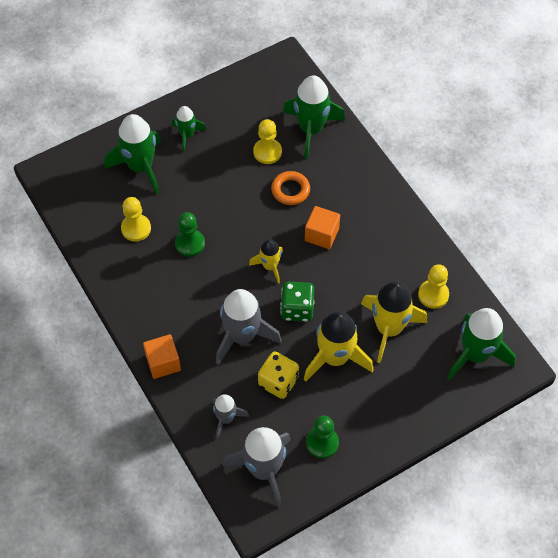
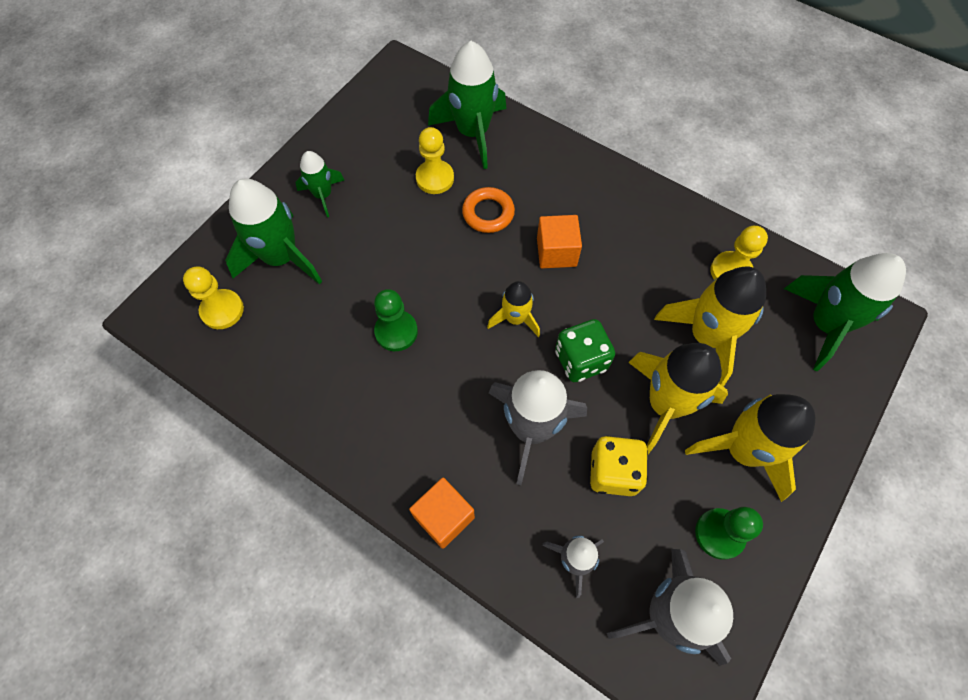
camera: 25 degrees left, 5 degrees up
(136, 228) = (313, 341): yellow pawn -> yellow pawn (222, 310)
(367, 405) = (743, 450): none -> yellow rocket

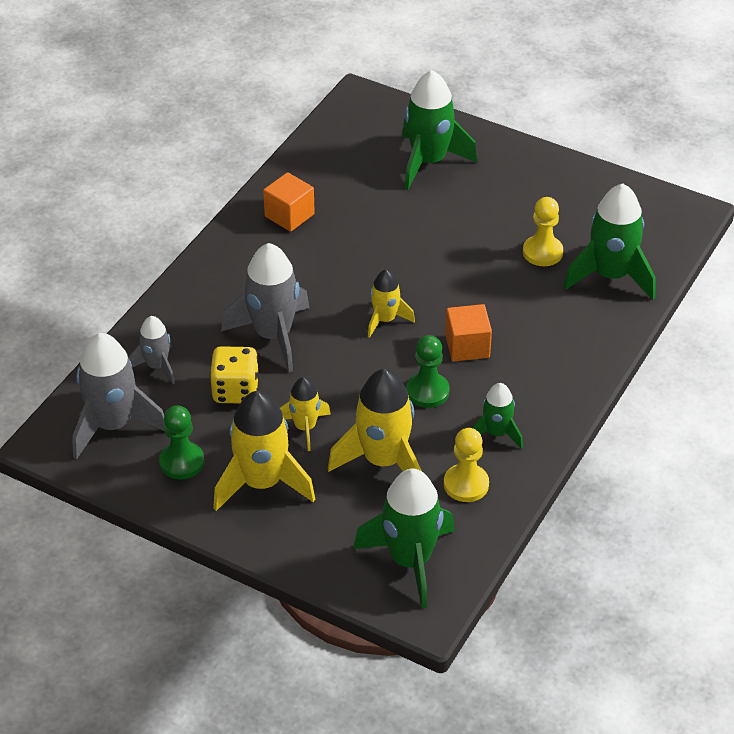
camera: 85 degrees right, 20 degrees down
(222, 310) = (369, 135): yellow pawn -> none
(323, 195) = (505, 178): green rocket -> green rocket (496, 433)
(396, 332) = (361, 242): green pawn -> green pawn (427, 391)
(444, 517) = (191, 286): orange cube -> orange cube (289, 215)
(488, 213) = (506, 294): orange ring -> none
(581, 360) = (345, 367): green dice -> none
(665, 404) = (305, 427): yellow rocket -> yellow rocket, size x0.56

